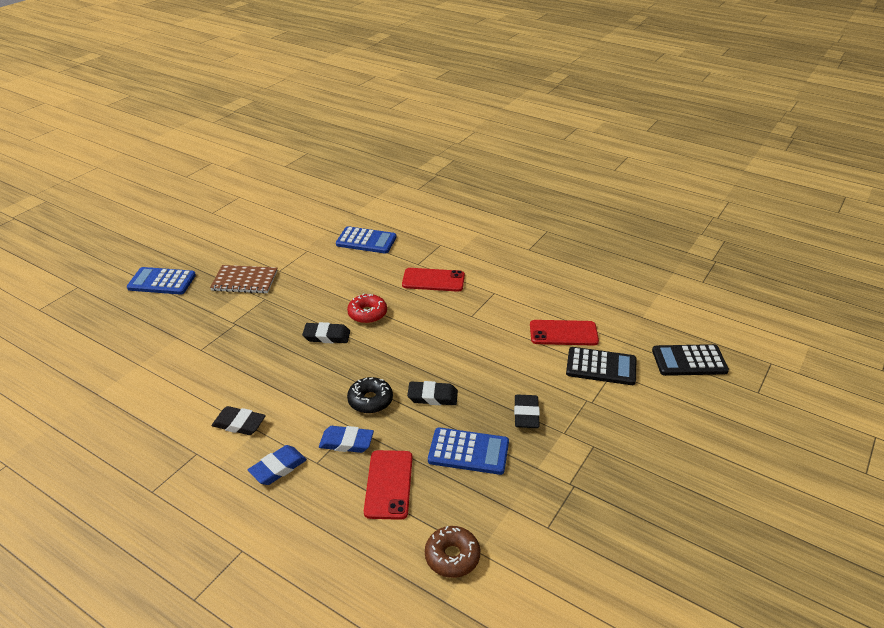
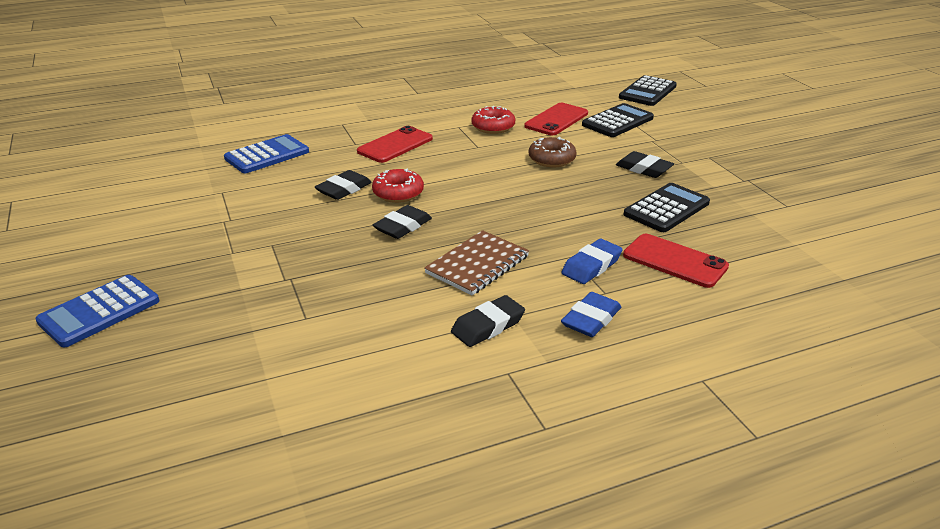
camera: 55 degrees left, 5 degrees down
(244, 281) = (211, 248): brown notebook -> brown notebook (477, 265)
(278, 468) = (591, 319): blue eraser -> blue eraser turned 45 degrees clockwise
(370, 400) = (541, 234): black donut -> none
(432, 396) = (572, 201): black eraser -> black eraser (344, 189)
(452, 556) = (793, 258): brown donut -> brown donut (551, 159)
(468, 452) = (666, 209): blue calculator -> black calculator
(512, 308) = (493, 127): none -> red donut

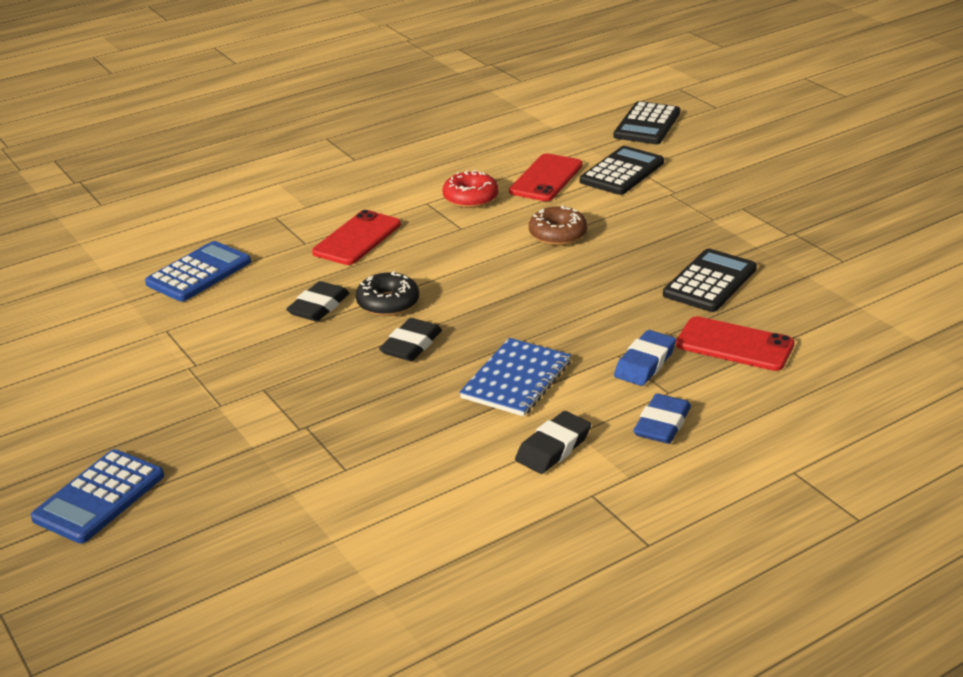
camera: 10 degrees left, 0 degrees up
(398, 193) = (388, 303): red donut -> black donut
(477, 265) = (516, 380): brown notebook -> blue notebook
(643, 169) = (670, 233): black eraser -> none

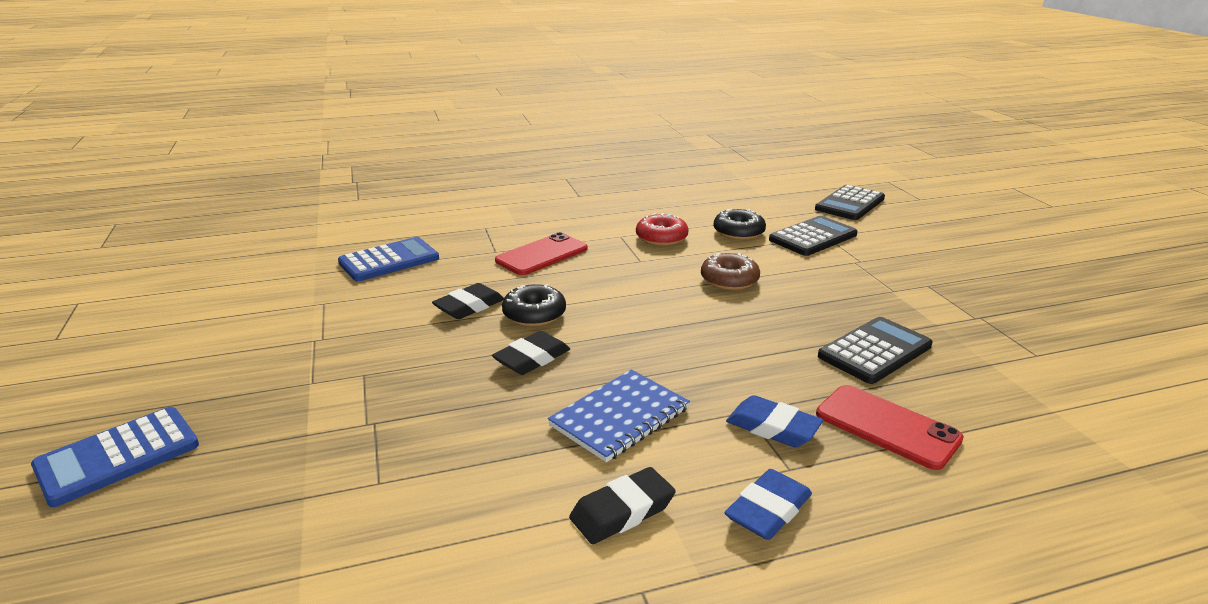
camera: 15 degrees right, 5 degrees down
(546, 178) = (738, 232): red phone -> black donut
(645, 363) = (772, 427): blue eraser -> blue eraser turned 75 degrees clockwise

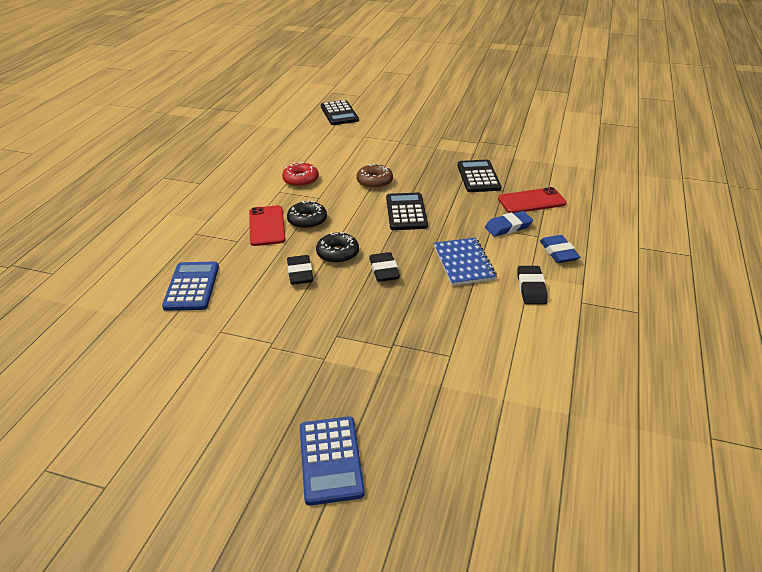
camera: 55 degrees left, 10 degrees up
(738, 232) = (327, 156): black donut -> black donut (307, 221)
(813, 237) = (361, 140): black calculator -> black calculator (406, 212)

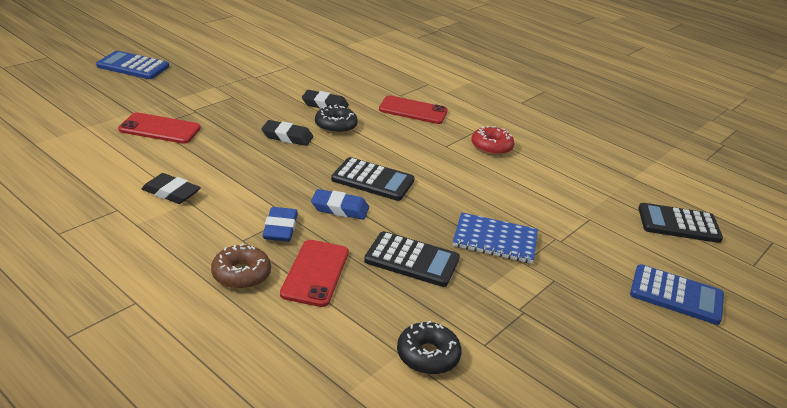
camera: 110 degrees right, 5 degrees down
(192, 287) = (352, 68): blue calculator -> blue calculator (676, 295)
(307, 221) = (405, 129): black donut -> black donut (427, 355)
(374, 182) = (456, 185): brown donut -> brown donut (241, 274)
(451, 347) = (160, 129): none -> red phone
(464, 263) = (251, 176): blue notebook -> blue notebook (495, 240)
(558, 252) = (199, 237): blue eraser -> blue eraser (340, 208)

